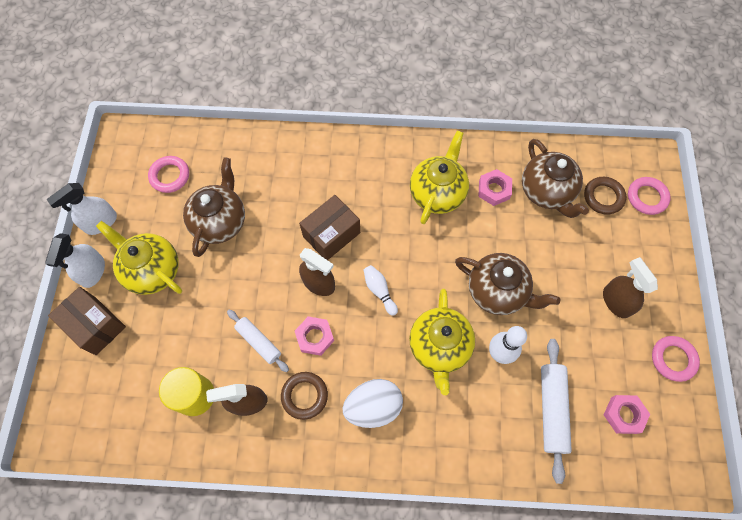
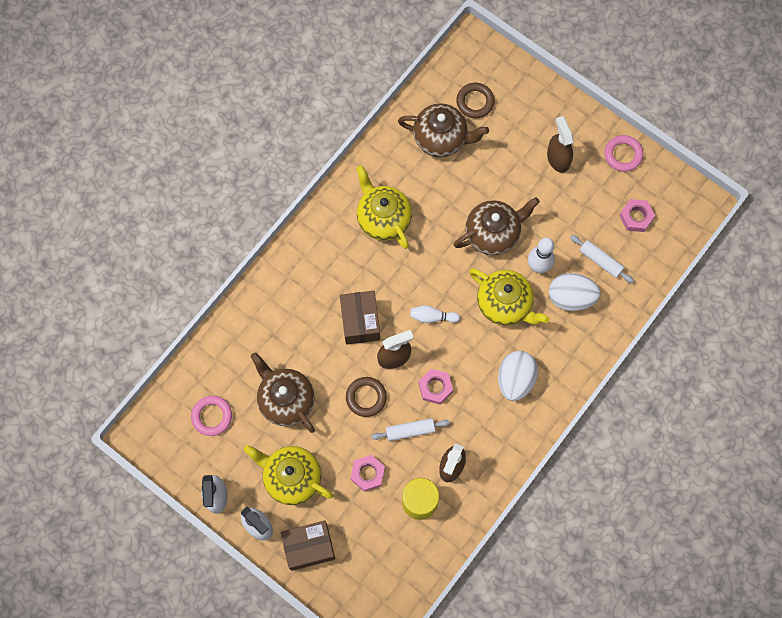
camera: 55 degrees left, 5 degrees up
(152, 270) = (291, 478): yellow teapot -> yellow teapot turned 45 degrees clockwise
(304, 396) = (474, 423): brown ring -> brown ring (366, 397)
(493, 405) = (571, 297): none -> white egg
(494, 190) = (411, 175): pink nut -> pink nut (367, 474)
(552, 409) = (600, 261): white rolling pin -> white rolling pin, size x0.66
(616, 301) = (558, 158): brown spray bottle -> brown spray bottle turned 60 degrees clockwise
(647, 197) = (497, 72): pink ring -> none

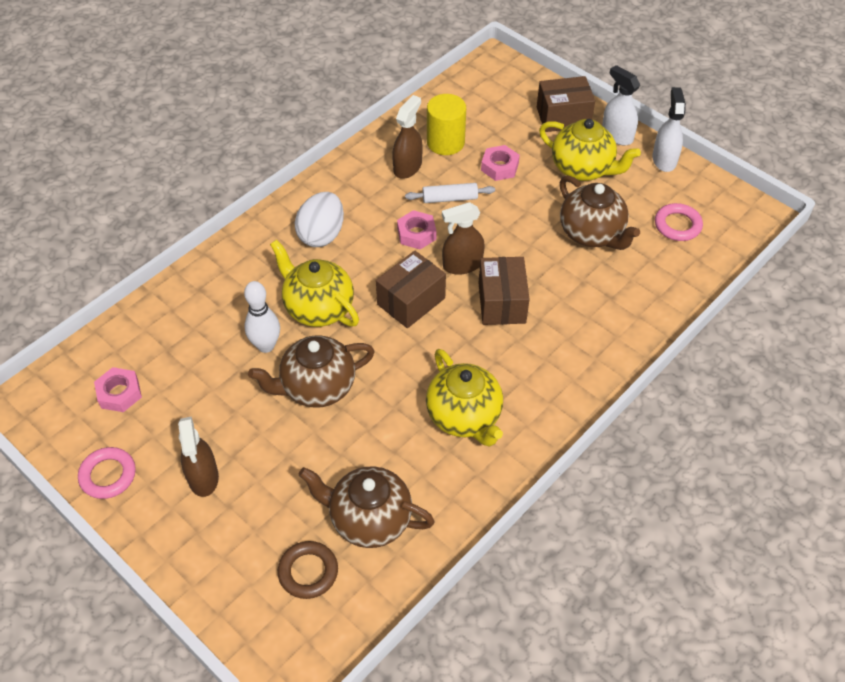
camera: 175 degrees left, 20 degrees down
(366, 397) = (498, 230): brown ring -> none
(432, 317) = (411, 301): white bowling pin -> brown box
(571, 297) = (233, 309): white egg -> none
(600, 261) = (184, 346): white rolling pin -> none

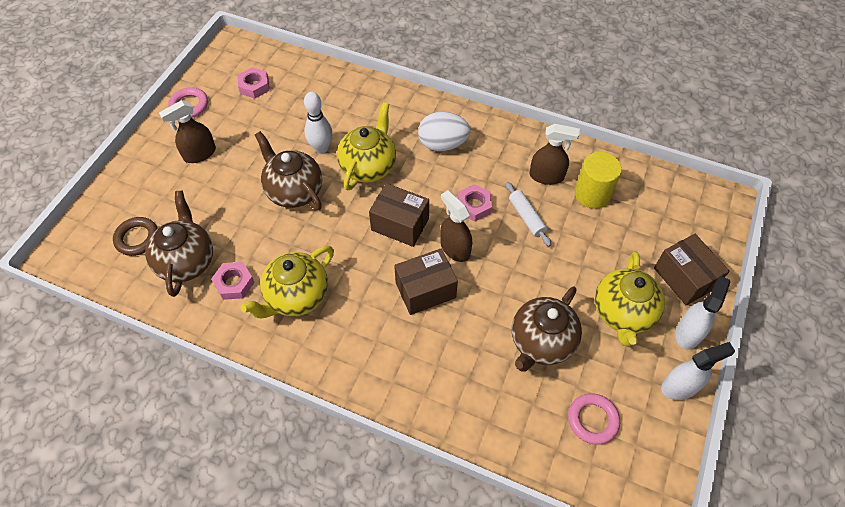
camera: 70 degrees right, 5 degrees up
(499, 167) = (585, 244): pink nut -> pink nut (234, 283)

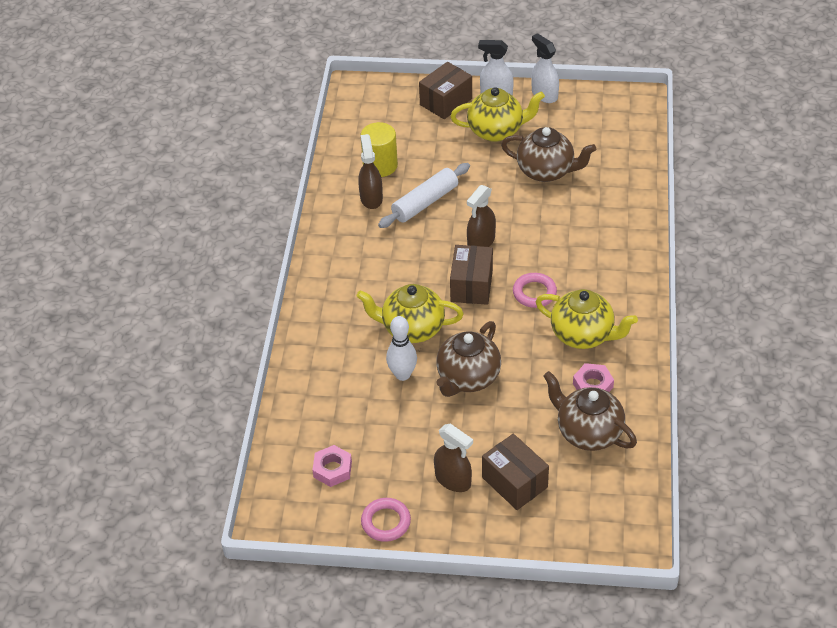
camera: 105 degrees left, 10 degrees down
(137, 238) = (583, 486): brown ring -> none
(187, 261) = (588, 432): brown teapot -> brown teapot turned 60 degrees clockwise
(425, 290) = (533, 250): brown box -> brown box (514, 482)
(443, 144) = (359, 279): white egg -> none
(474, 206) = (427, 240): pink nut -> none
(526, 217) = (425, 202): white rolling pin -> white rolling pin, size x1.52
(592, 420) = (595, 134): pink ring -> pink ring (534, 293)

